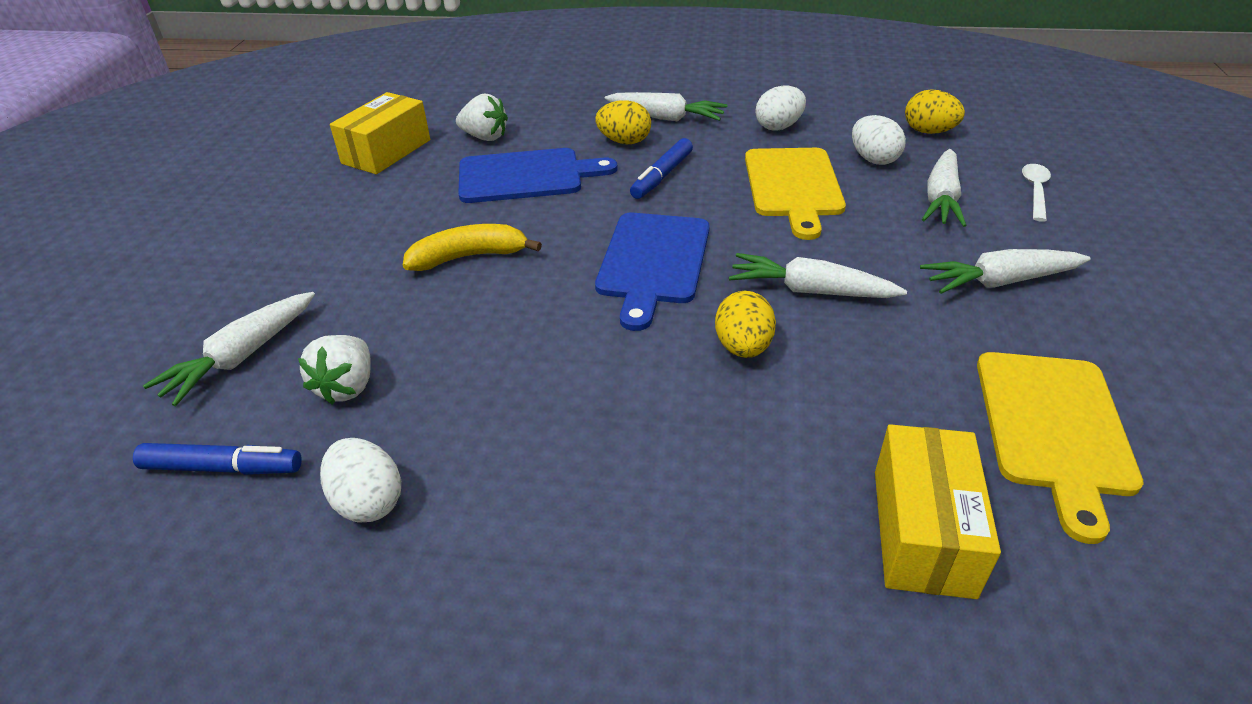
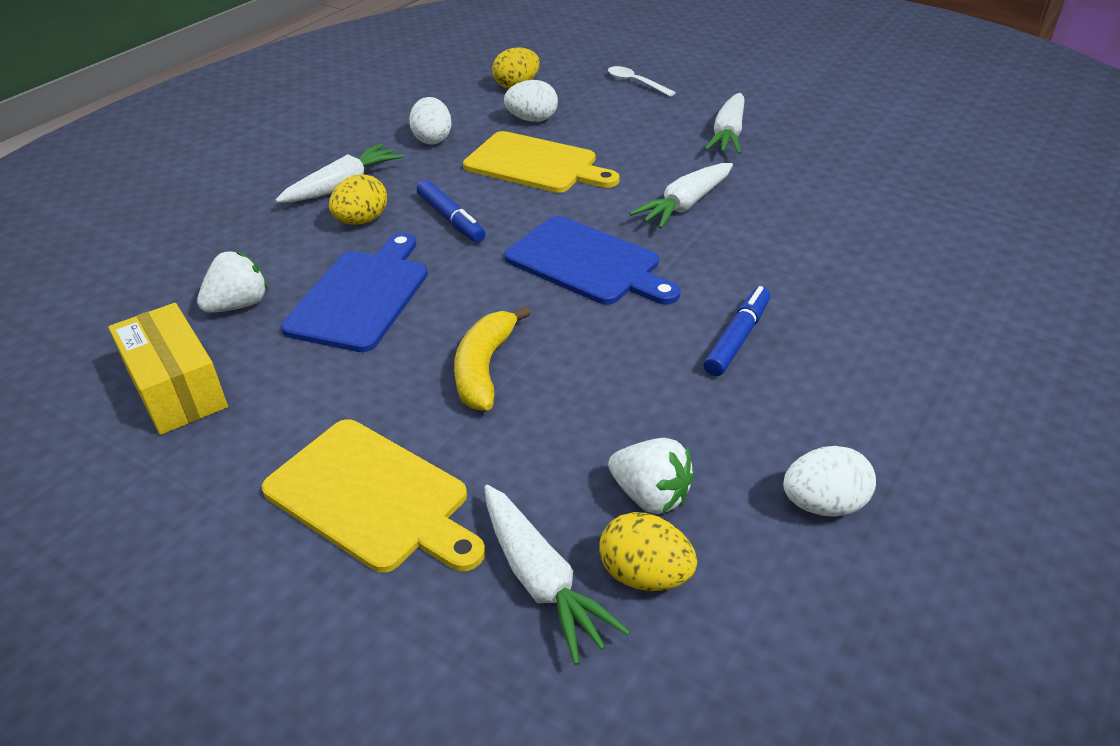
camera: 65 degrees left, 0 degrees up
(223, 468) = (730, 612): blue marker -> blue marker (737, 338)
(743, 347) = (733, 255): yellow egg -> yellow egg (644, 575)
(922, 531) = (945, 248): yellow box -> none
(941, 199) = (613, 116): white carrot -> none
(1054, 428) = (878, 174): yellow cutting board -> yellow cutting board (372, 497)

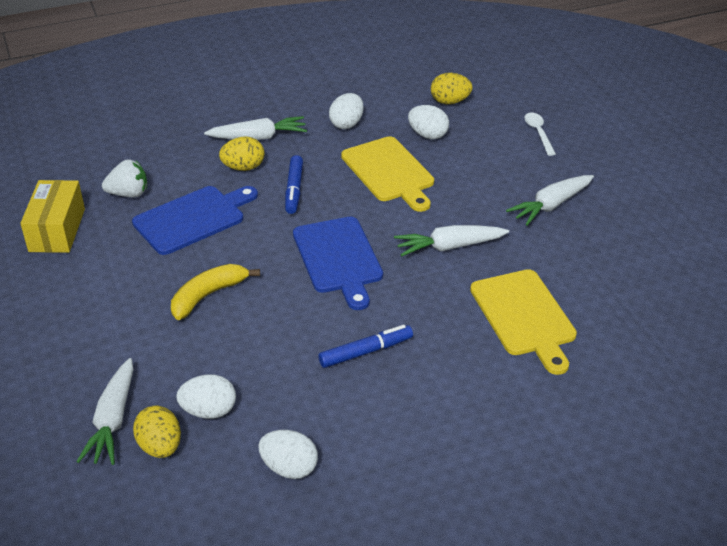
camera: 35 degrees right, 0 degrees up
(372, 497) = (85, 336): yellow cutting board -> yellow cutting board (524, 316)
(650, 496) = (209, 411): white strawberry -> white egg

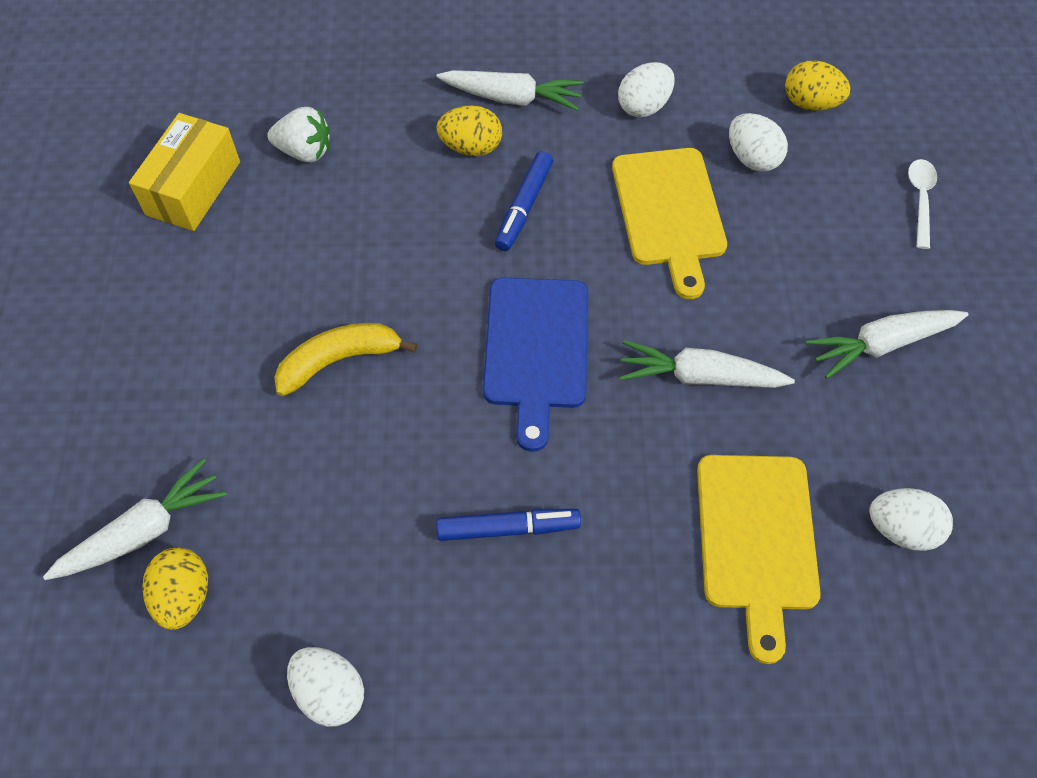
camera: 20 degrees right, 20 degrees up
(113, 420) = (143, 531): white carrot -> white carrot turned 150 degrees counterclockwise
(193, 218) = (370, 219): blue cutting board -> none
(209, 411) = (266, 559): white egg -> white egg (901, 529)

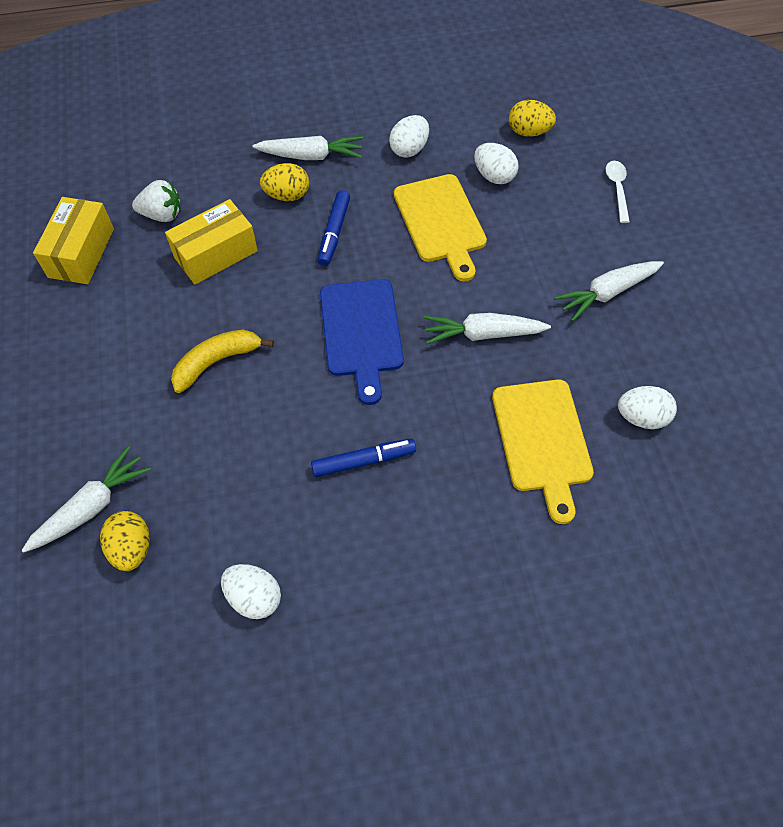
camera: 10 degrees left, 0 degrees up
(364, 214) = (216, 254): none -> yellow box

